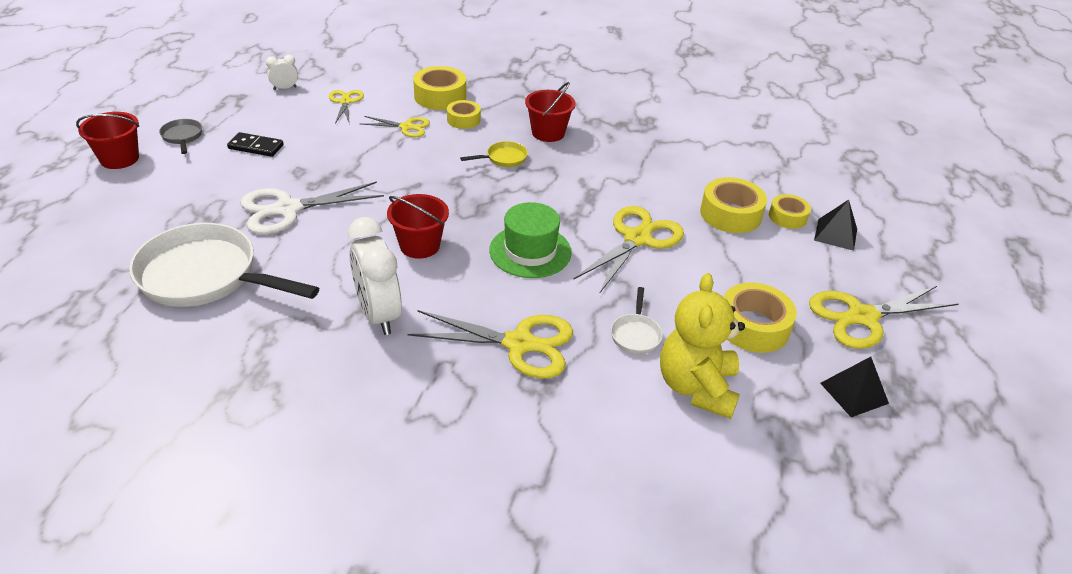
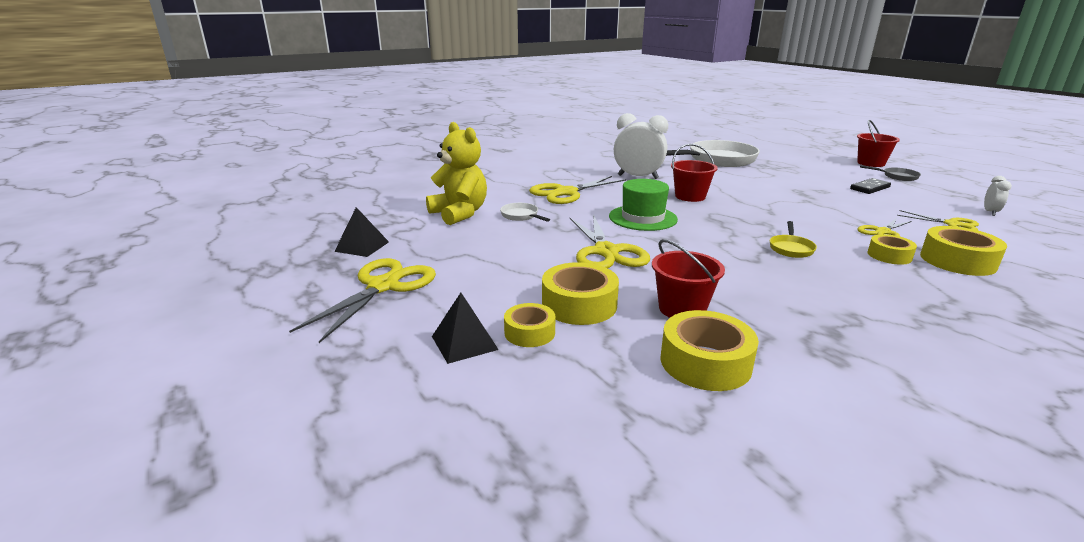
camera: 135 degrees right, 15 degrees down
(288, 209) = (770, 181): white scissors -> none
(548, 133) = (834, 283): red bucket -> red bucket (682, 309)
(753, 326) = (460, 246): yellow tape -> yellow tape (705, 362)

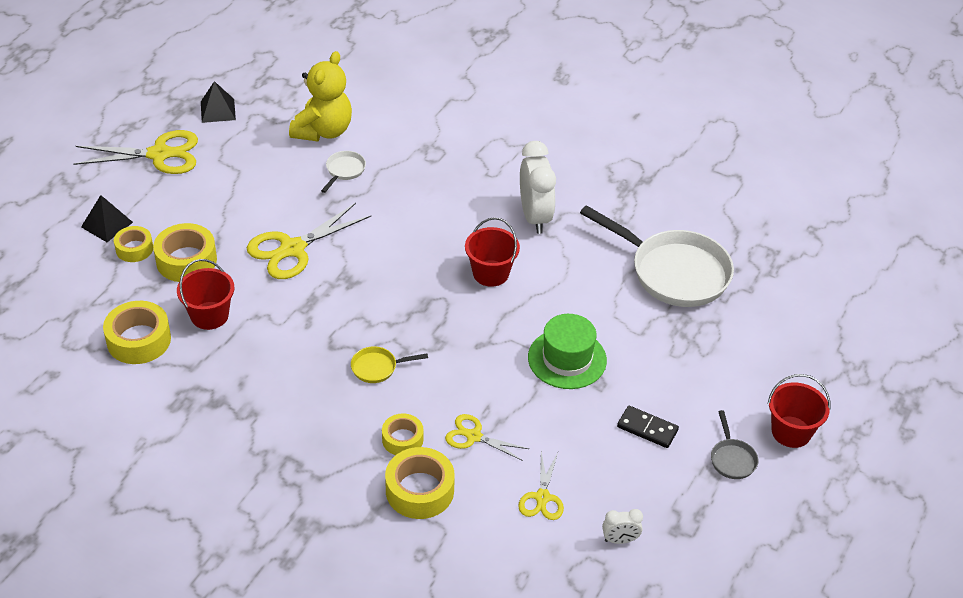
camera: 60 degrees right, 20 degrees up
(566, 193) = (434, 178): yellow scissors -> none
(642, 218) = (395, 252): green hat -> green hat (567, 359)

